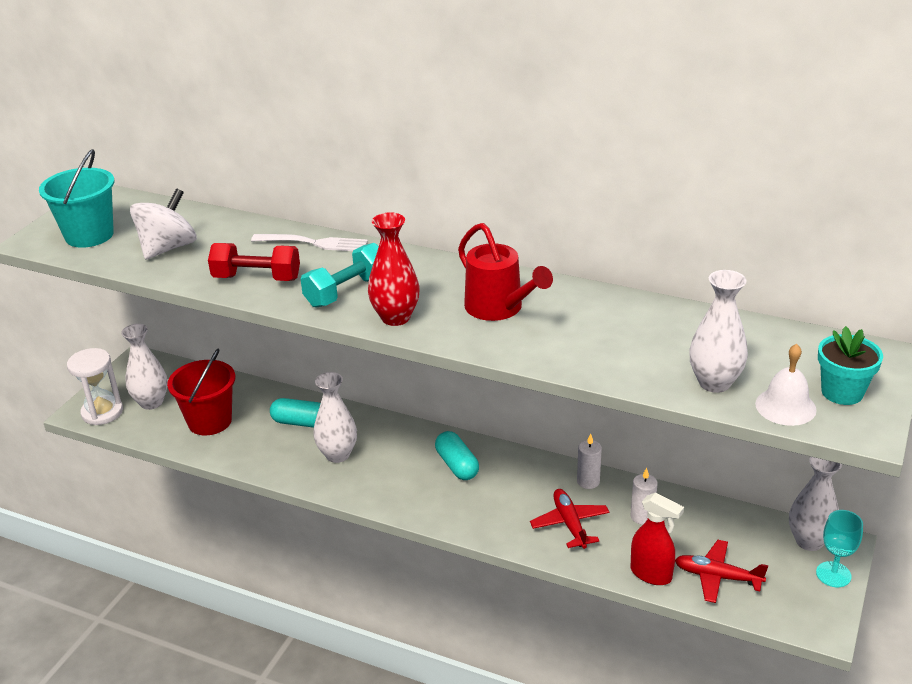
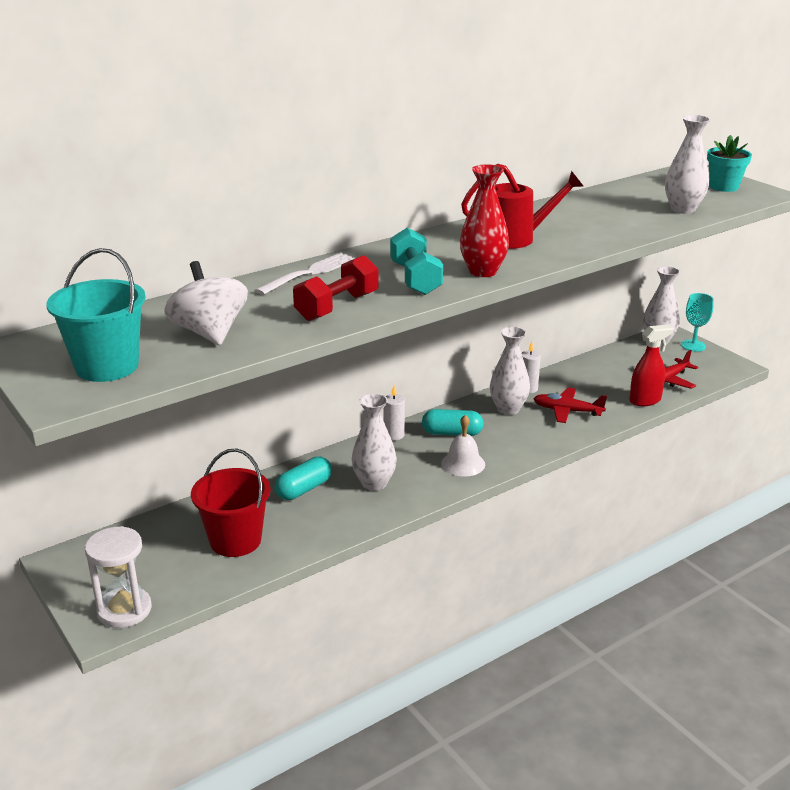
camera: 60 degrees left, 5 degrees down
(151, 402) = (152, 570): white vase -> white vase (508, 409)
(642, 516) = (585, 383): white candle -> white candle (394, 435)
(785, 406) = (726, 201): white bell -> white bell (463, 463)

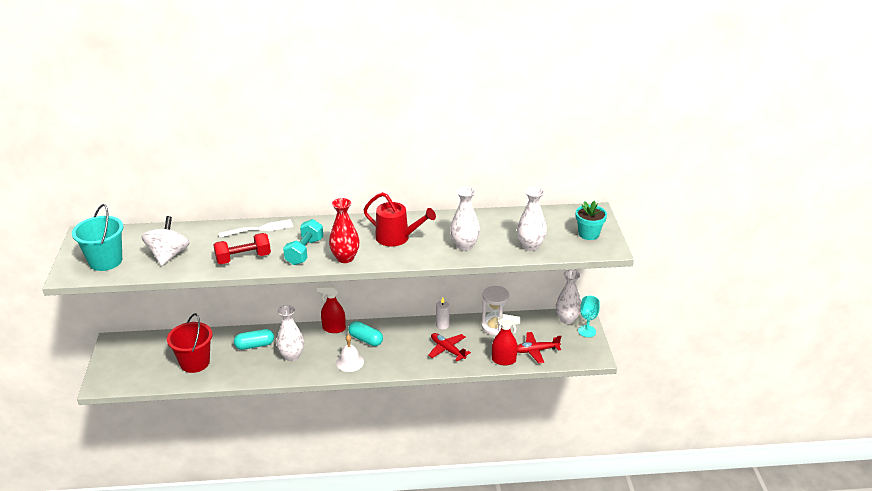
camera: 30 degrees right, 5 degrees up
(124, 610) = (115, 380): white hourglass -> white hourglass (494, 326)
(394, 435) = (333, 329): white candle -> red spray bottle
(508, 409) = (415, 335): white vase -> white vase (464, 245)

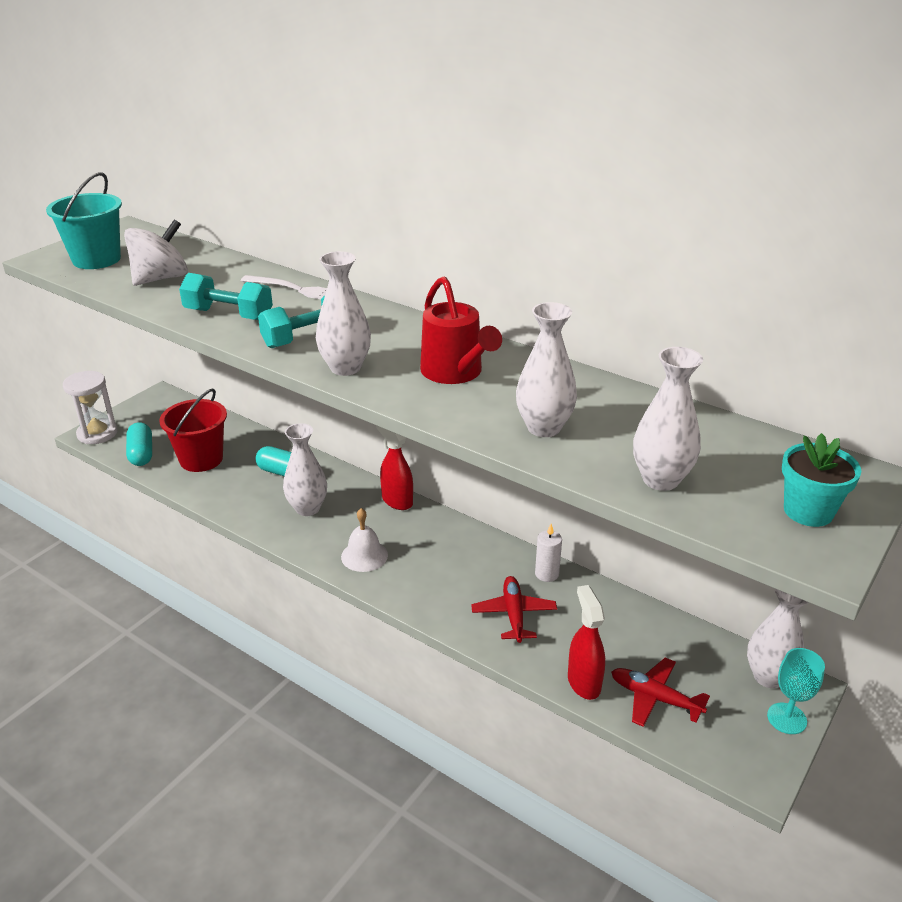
camera: 40 degrees right, 0 degrees up
(243, 258) = (228, 315): red dumbbell -> turquoise dumbbell
(345, 258) = (345, 368): red vase -> white vase
(365, 339) = (419, 537): turquoise capsule -> turquoise capsule (141, 453)
(494, 326) = (625, 619): white hourglass -> white hourglass (97, 433)
(504, 360) = (583, 682): red spray bottle -> red spray bottle turned 150 degrees counterclockwise

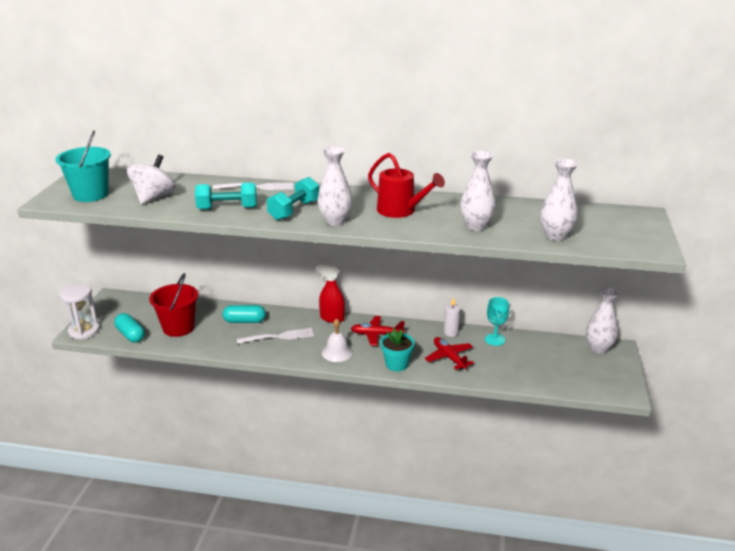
camera: 25 degrees left, 5 degrees down
(307, 508) = (278, 337): white vase -> white fork
(583, 682) = (512, 378): red spray bottle -> none
(654, 698) = (552, 374): red plane -> red plane (376, 335)
(786, 718) = (620, 364): turquoise goblet -> turquoise goblet (495, 339)
(808, 511) = (632, 233): turquoise flower pot -> turquoise flower pot (396, 364)

